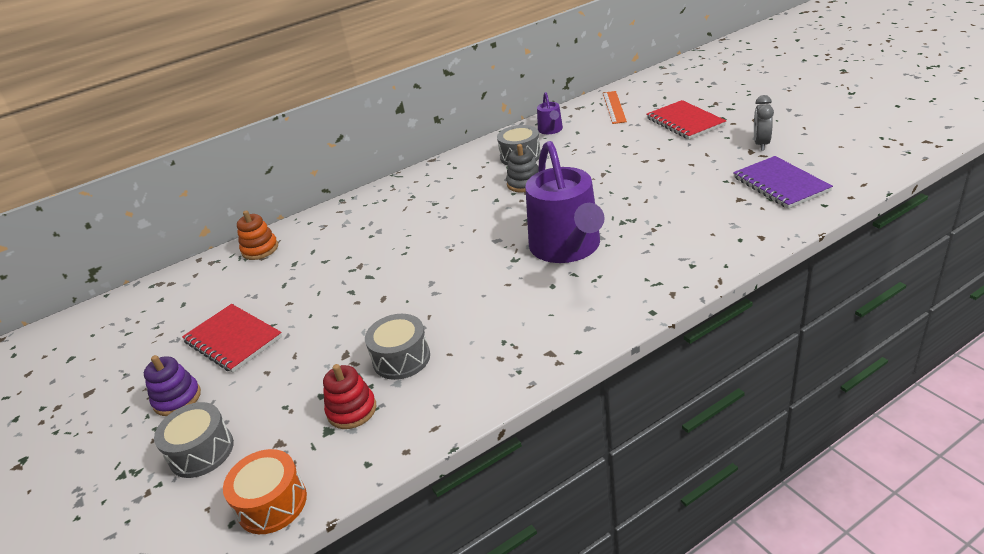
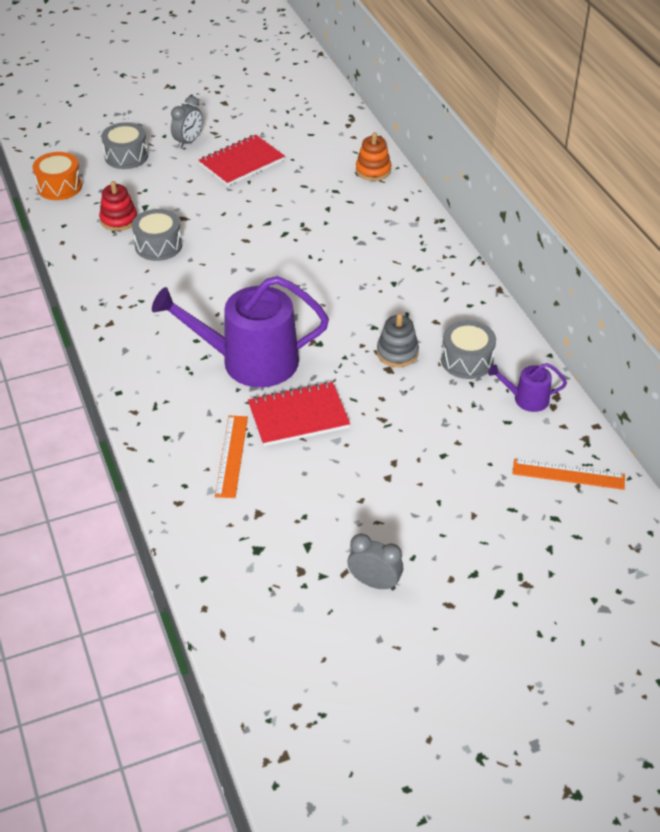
camera: 95 degrees right, 10 degrees up
(177, 399) = (188, 142): purple stacking toy -> grey clock
(685, 122) = (480, 531): red notebook -> red notebook (298, 416)
(689, 226) = (231, 456): none -> orange ruler
(780, 184) = (267, 559): purple notebook -> none

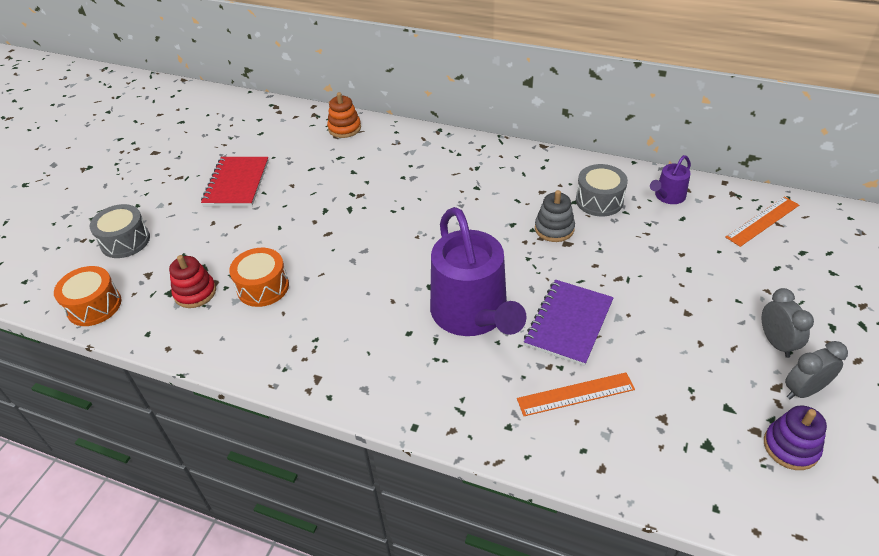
camera: 45 degrees left, 0 degrees up
(158, 245) = (263, 287): grey drum -> orange drum
(188, 142) = (167, 196): grey clock -> grey clock (776, 343)
(231, 456) = (576, 394): orange ruler -> orange ruler turned 60 degrees counterclockwise
(250, 361) = (472, 314): purple watering can -> purple watering can turned 60 degrees counterclockwise
(298, 416) = (568, 323): red notebook -> purple notebook
(304, 597) = (790, 447): none -> purple stacking toy

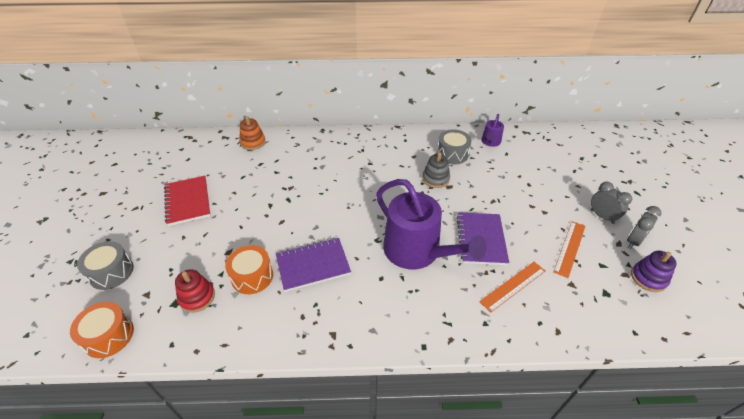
camera: 25 degrees left, 0 degrees up
(336, 294) = (313, 265): none -> purple notebook
(762, 221) = (550, 144): orange ruler -> orange ruler (569, 248)

